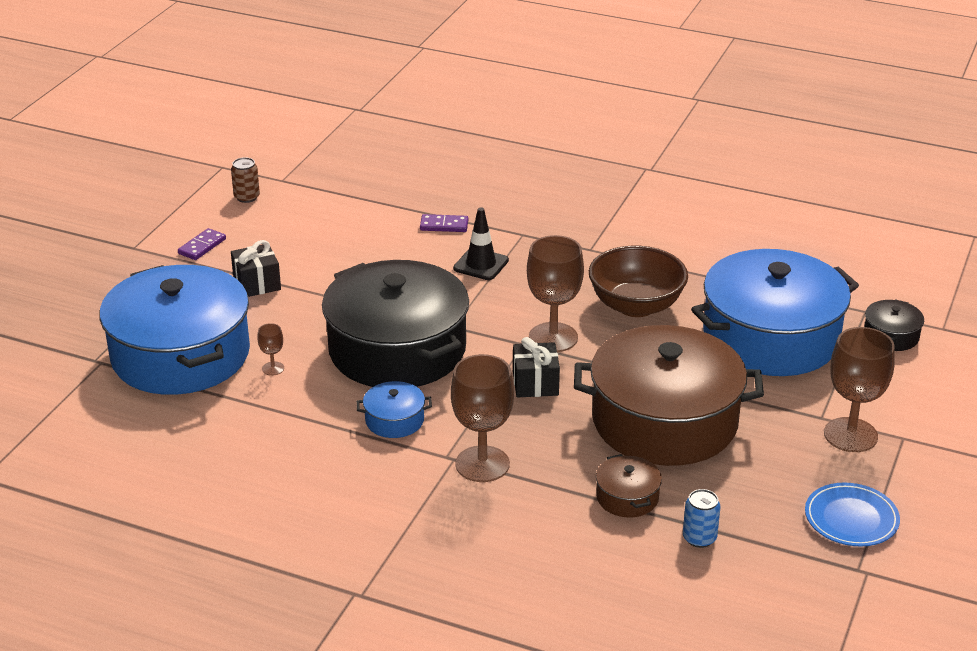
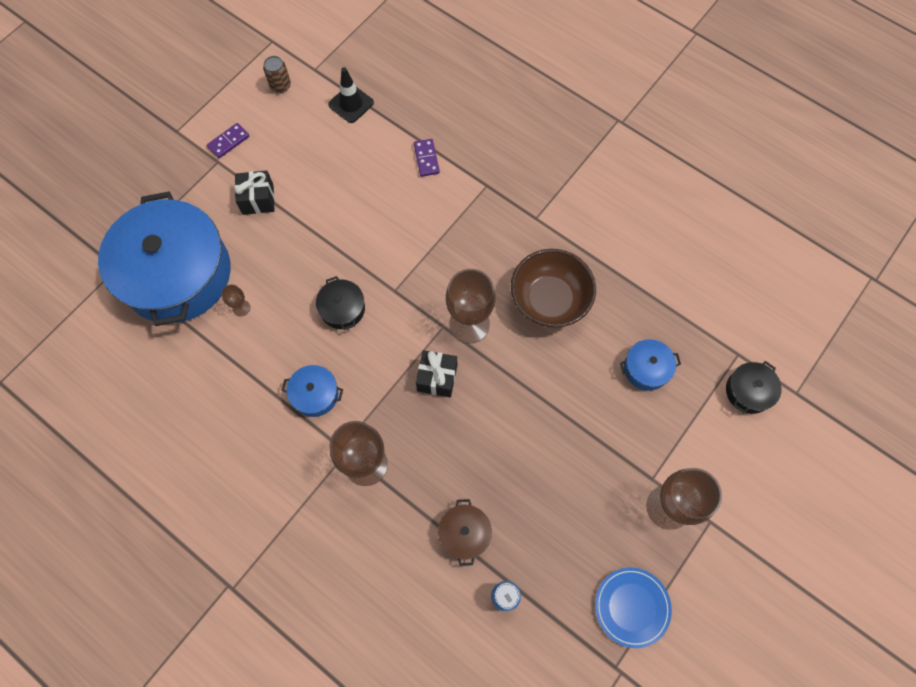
camera: 15 degrees right, 35 degrees up
(397, 350) = (342, 309): black pot -> black pot, size x0.40
(444, 225) = (426, 159): purple domino -> purple domino turned 60 degrees clockwise
(481, 264) = (440, 217): black traffic cone -> black traffic cone (351, 104)
(664, 421) = (524, 450): brown pot -> none
(771, 337) = (646, 368): blue pot -> blue pot, size x0.40

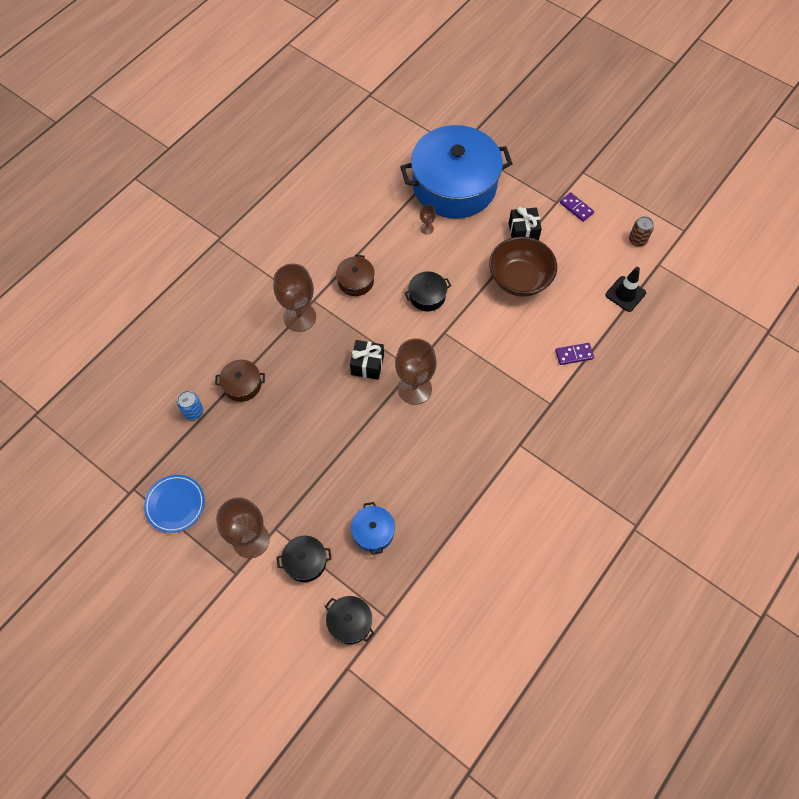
camera: 90 degrees right, 5 degrees down
(315, 394) = (356, 281): blue pot -> brown pot
(549, 300) = (437, 453): brown bowl -> brown bowl (519, 279)
(687, 442) = (305, 561): none -> black pot

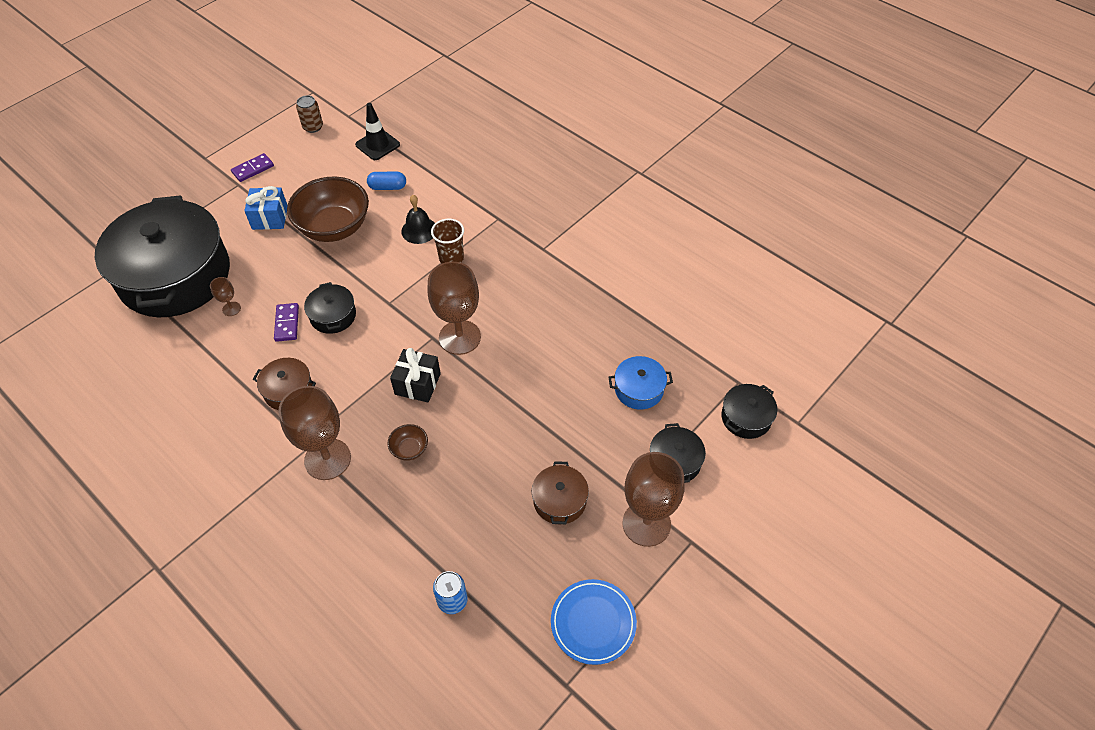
camera: 85 degrees left, 10 degrees down
(242, 385) = (420, 534): brown pot -> brown pot (559, 500)
(309, 368) = (409, 449): none -> brown bowl
(454, 185) = (175, 276): blue pot -> black pot
(498, 372) = (451, 258): none -> brown cup
(523, 232) = (270, 218): black gift -> blue gift
(526, 343) = (419, 230): none -> black bell
(573, 311) = (387, 187): none -> blue capsule
(574, 355) = (442, 193): purple domino -> purple domino (287, 323)

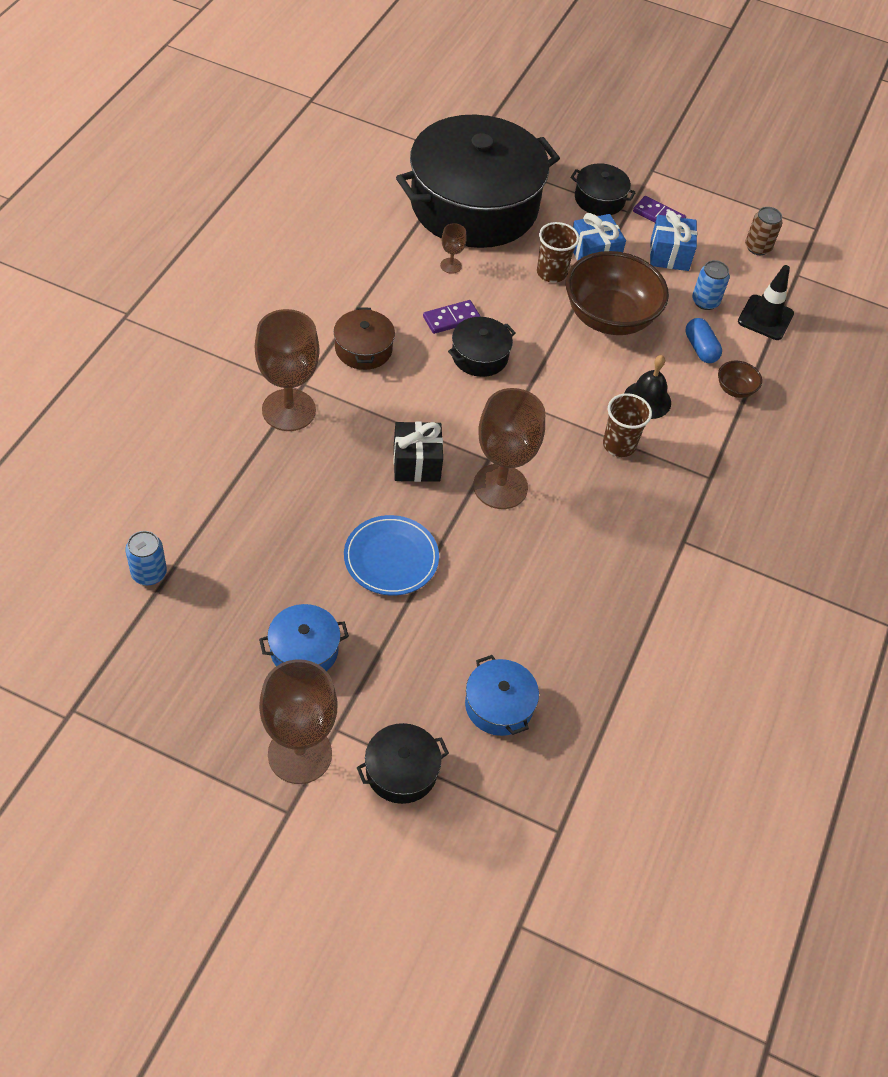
camera: 65 degrees right, 0 degrees up
(274, 248) = (551, 273): none -> brown cup
(293, 175) = (669, 255): none -> blue gift
(347, 170) = (705, 301): none -> blue can
(409, 449) = (325, 481): brown bowl -> brown bowl (735, 389)
(559, 500) = (304, 650): brown pot -> blue pot
(593, 622) = (153, 721): blue plate -> blue plate (391, 558)
(746, 417) = (502, 851): black pot -> black pot (599, 199)

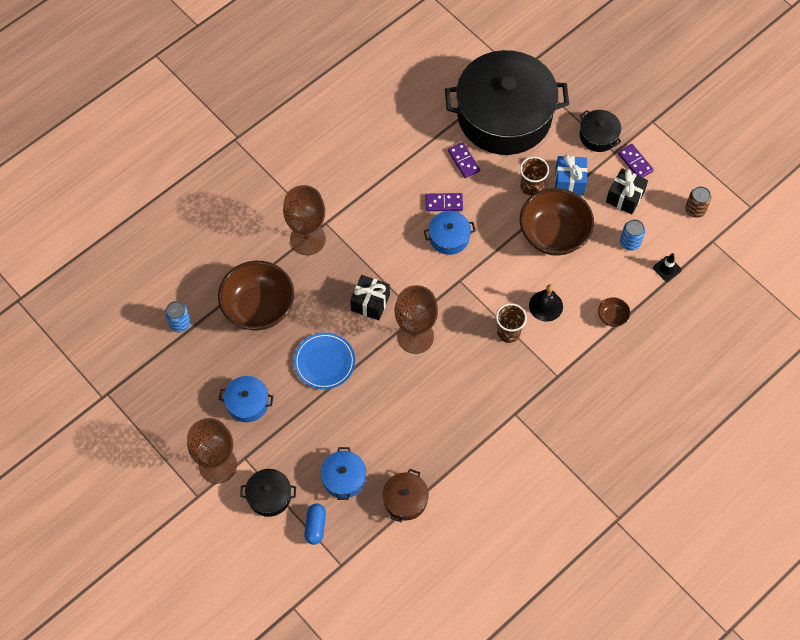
camera: 30 degrees right, 10 degrees up
(259, 516) = (258, 307): none -> brown bowl
(363, 349) = (375, 209): brown pot -> brown pot (405, 500)
(451, 265) = (463, 161): brown goblet -> purple domino
(479, 356) = (449, 237): black pot -> blue pot
(669, 255) = (625, 197): blue gift -> black gift
(700, 348) = (605, 278): blue capsule -> blue capsule (315, 526)
(765, 318) = (667, 269): black traffic cone -> black traffic cone, size x0.63

